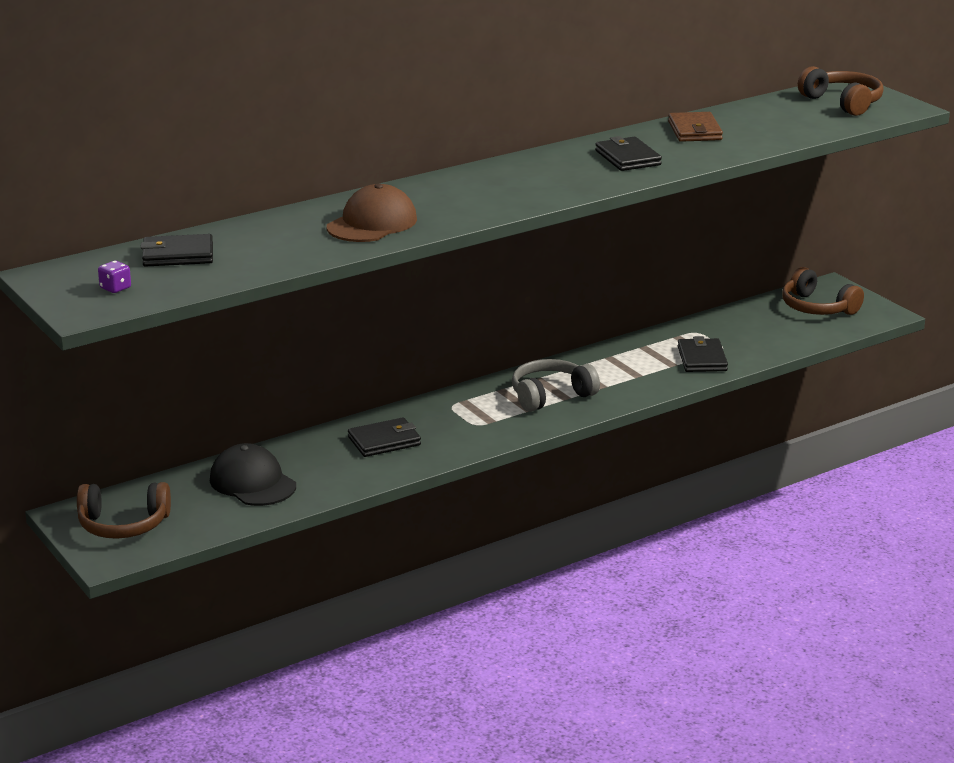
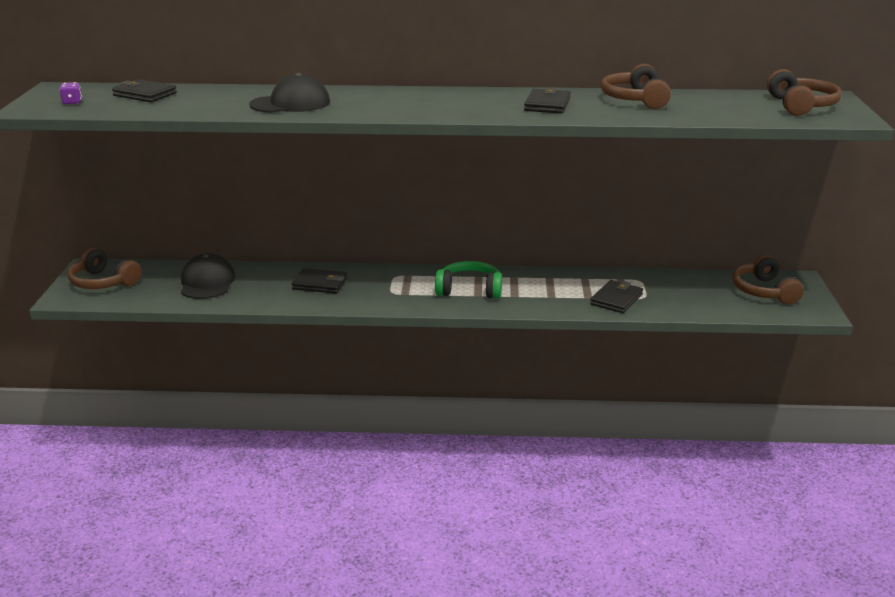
camera: 35 degrees right, 0 degrees up
(372, 223) = (290, 103): brown cap -> black cap
(550, 396) = (469, 290): grey headphones -> green headphones
(694, 131) = (635, 99): brown wallet -> brown headphones

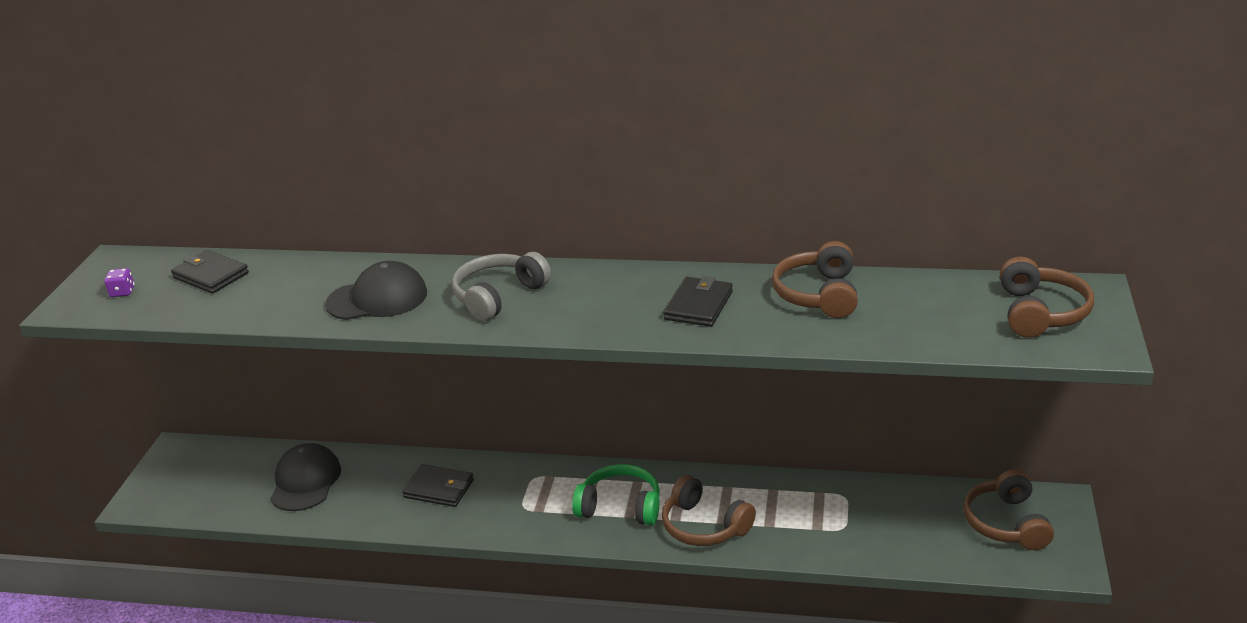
camera: 10 degrees right, 5 degrees up
(103, 282) = (186, 477): brown headphones -> brown headphones (704, 526)
(388, 102) = (499, 296): none -> grey headphones
(616, 299) = (805, 531): black wallet -> none

